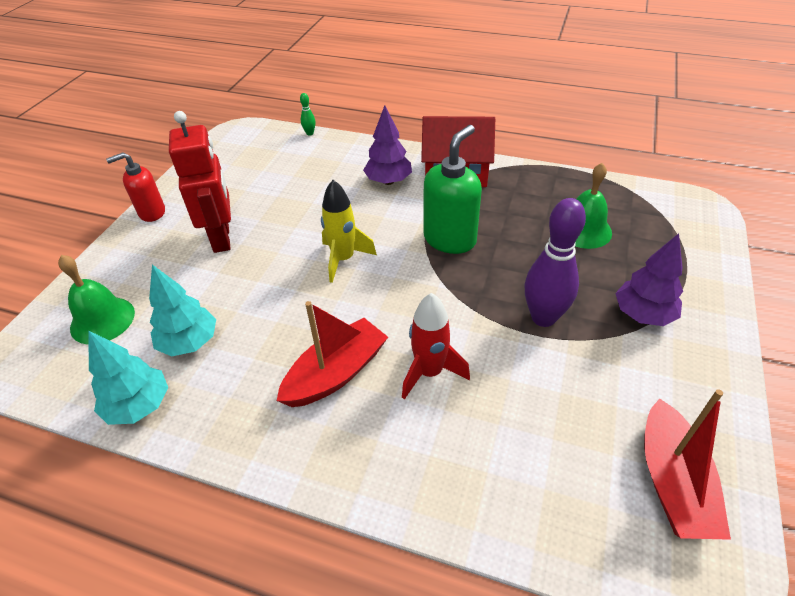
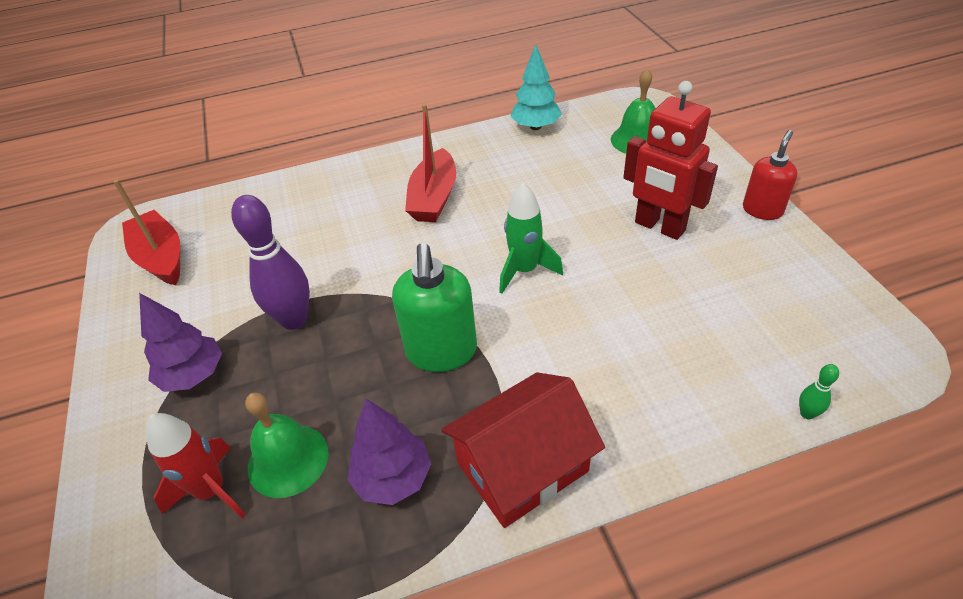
camera: 145 degrees right, 0 degrees up
(189, 342) = (557, 161): turquoise tree -> none
(343, 259) = (525, 271): yellow rocket -> green rocket
(388, 181) = (592, 392): purple tree -> purple tree (393, 477)
(429, 372) = (366, 232): red rocket -> red rocket (212, 491)

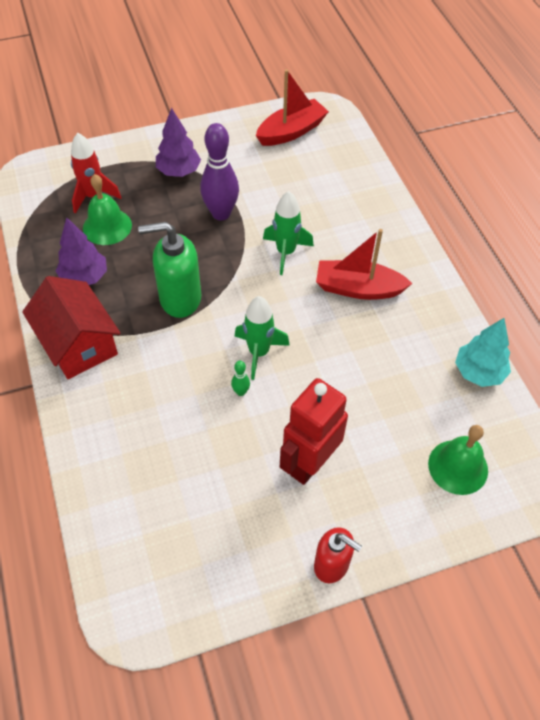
camera: 85 degrees right, 10 degrees up
(374, 255) = (286, 252): none -> green rocket
(807, 413) = (86, 528): green bowling pin -> green bowling pin (241, 392)

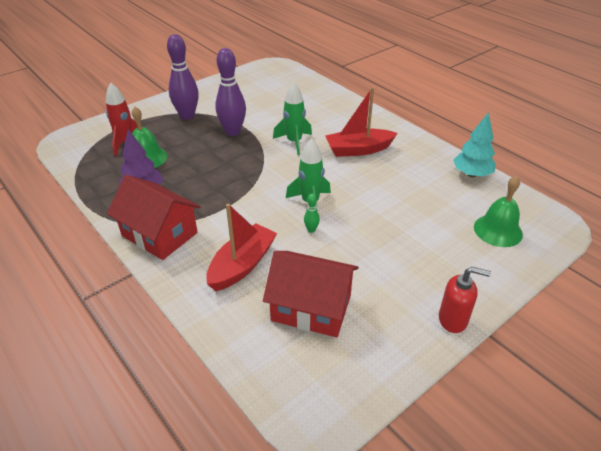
camera: 20 degrees left, 15 degrees down
(179, 171) = (187, 116): purple tree -> purple bowling pin
(180, 298) = (229, 186): green soap dispenser -> none
(190, 494) = (311, 308): none -> red house
(291, 131) = (258, 80): red boat -> red boat (242, 265)
(310, 463) = (392, 259): red robot -> none

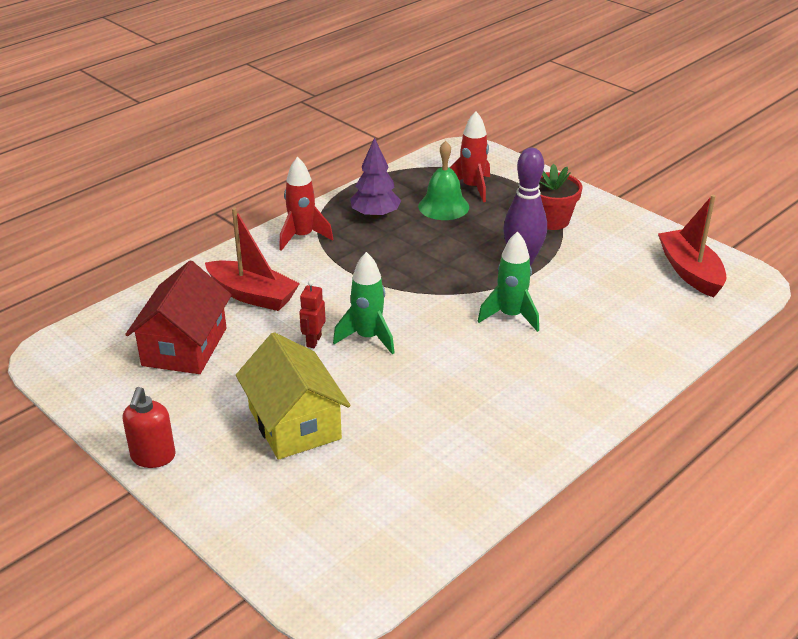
camera: 85 degrees right, 5 degrees down
(159, 234) = (302, 237): red house -> red rocket
(187, 116) = (551, 220): purple bowling pin -> red flower pot
(311, 230) = (313, 341): green bowling pin -> red robot
(358, 150) = (506, 379): red boat -> red boat (690, 272)
(406, 240) = (294, 423): none -> yellow house
(471, 174) = (464, 507): turquoise tree -> none
(498, 230) = (319, 521): green bell -> none

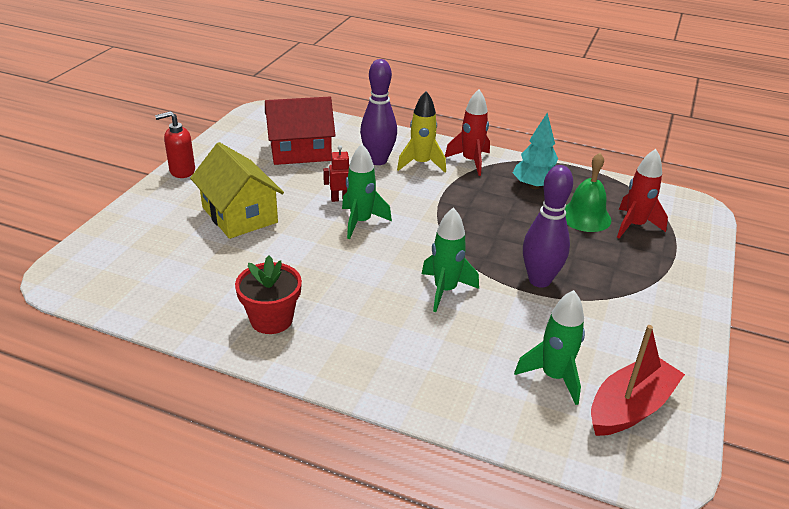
camera: 65 degrees right, 0 degrees up
(252, 295) = (378, 160): red boat -> purple bowling pin
(282, 269) = (421, 164): none -> yellow rocket
(294, 423) = (239, 215): yellow house -> yellow house turned 75 degrees counterclockwise
(375, 215) = (534, 186): purple tree -> turquoise tree
(551, 220) = (629, 285): red flower pot -> red flower pot (271, 319)
(645, 295) = (553, 377): none -> green rocket

